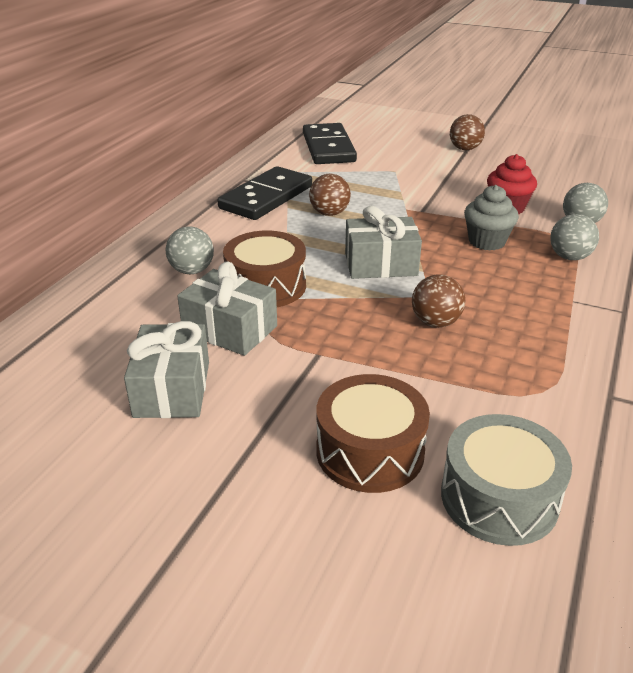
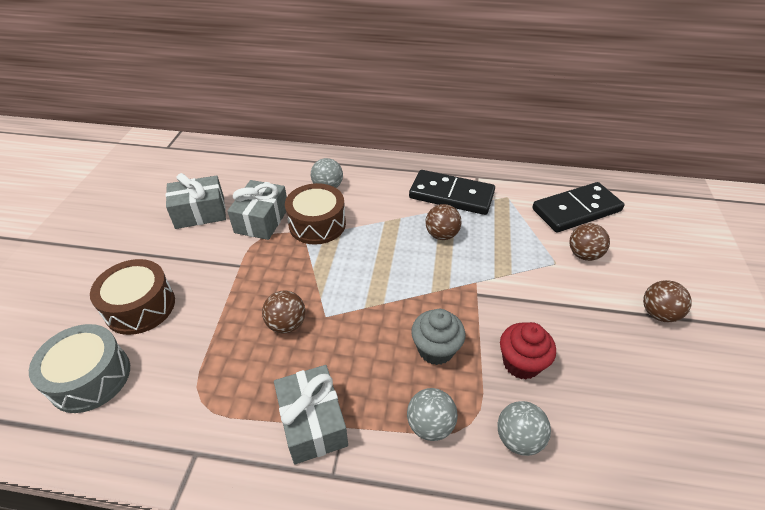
camera: 75 degrees right, 10 degrees up
(380, 264) = (367, 279): grey gift -> grey gift (313, 422)
(389, 158) = (583, 255): none -> brown ball

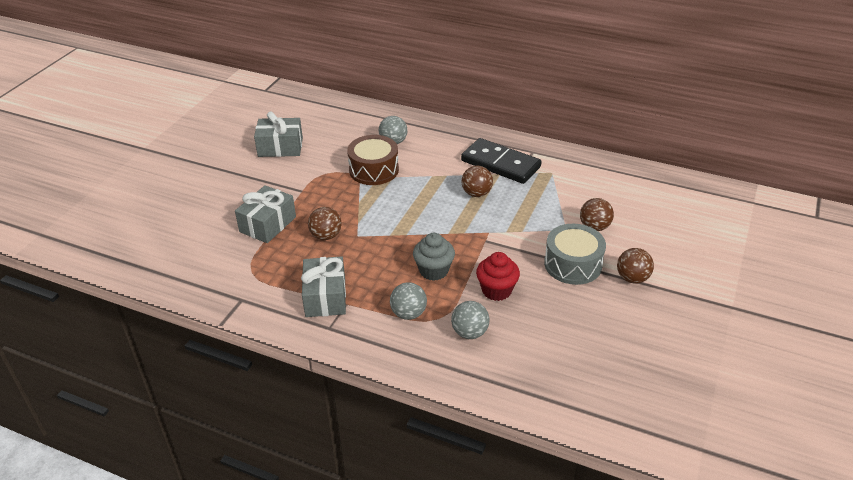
camera: 15 degrees right, 5 degrees down
(90, 377) = (179, 245): grey drum -> grey drum (573, 264)
(140, 307) = (221, 207): brown drum -> none
(262, 220) = (329, 160): grey gift -> grey gift (268, 224)
(576, 210) = (610, 192): black domino -> none

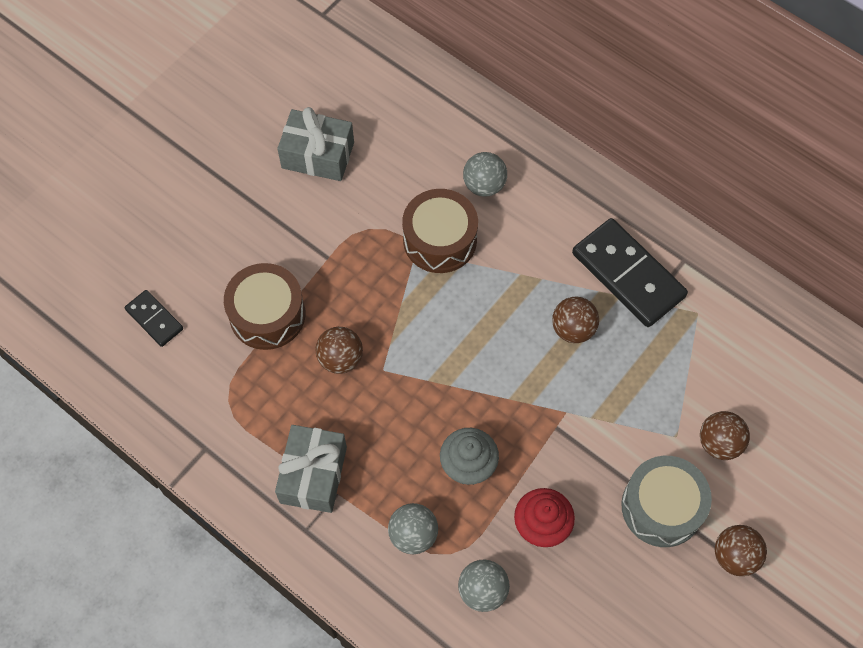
camera: 15 degrees right, 25 degrees up
(187, 241) = (154, 319): none -> black domino
(268, 224) = (267, 314): grey gift -> brown drum

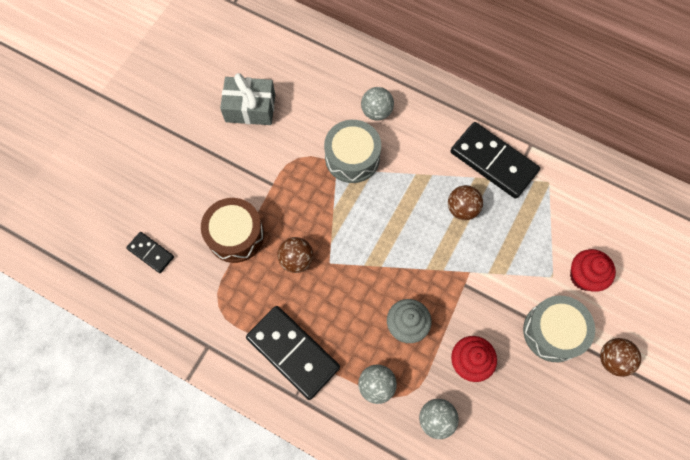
camera: 10 degrees left, 5 degrees up
(313, 475) = (293, 352): grey gift -> black domino
(440, 240) = (352, 157): brown drum -> grey drum
(719, 443) = (584, 276): brown ball -> red cupcake

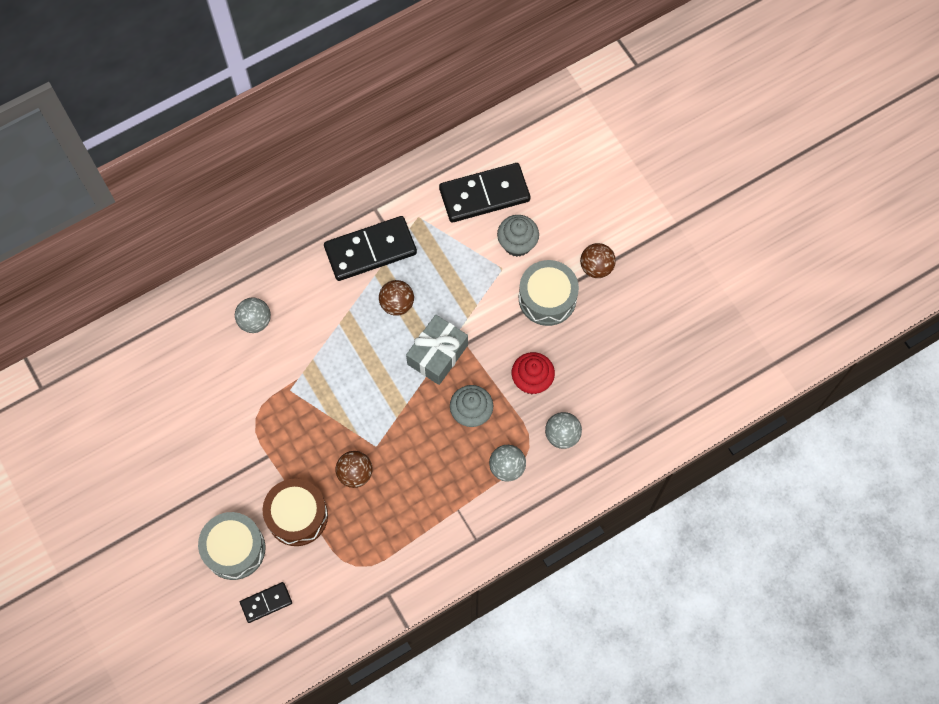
camera: 60 degrees left, 0 degrees up
(250, 108) = (174, 434): grey gift -> grey gift (437, 354)
(293, 352) = (437, 521): black domino -> black domino (484, 194)
(352, 157) = (287, 369): grey drum -> grey drum (234, 549)
(584, 276) = (517, 243): red cupcake -> grey cupcake

